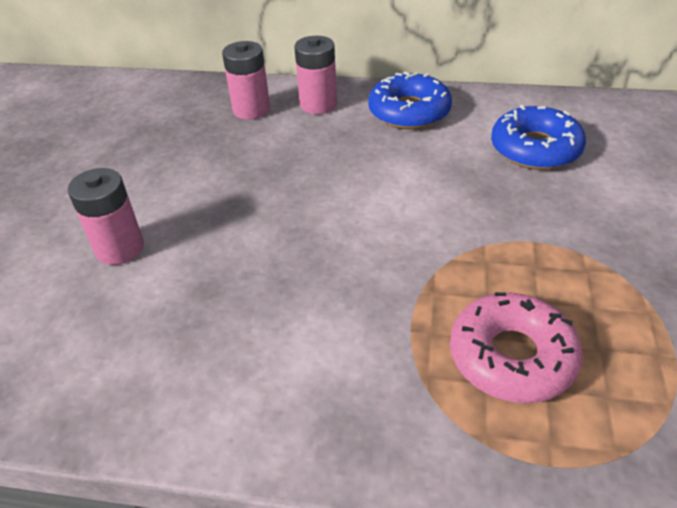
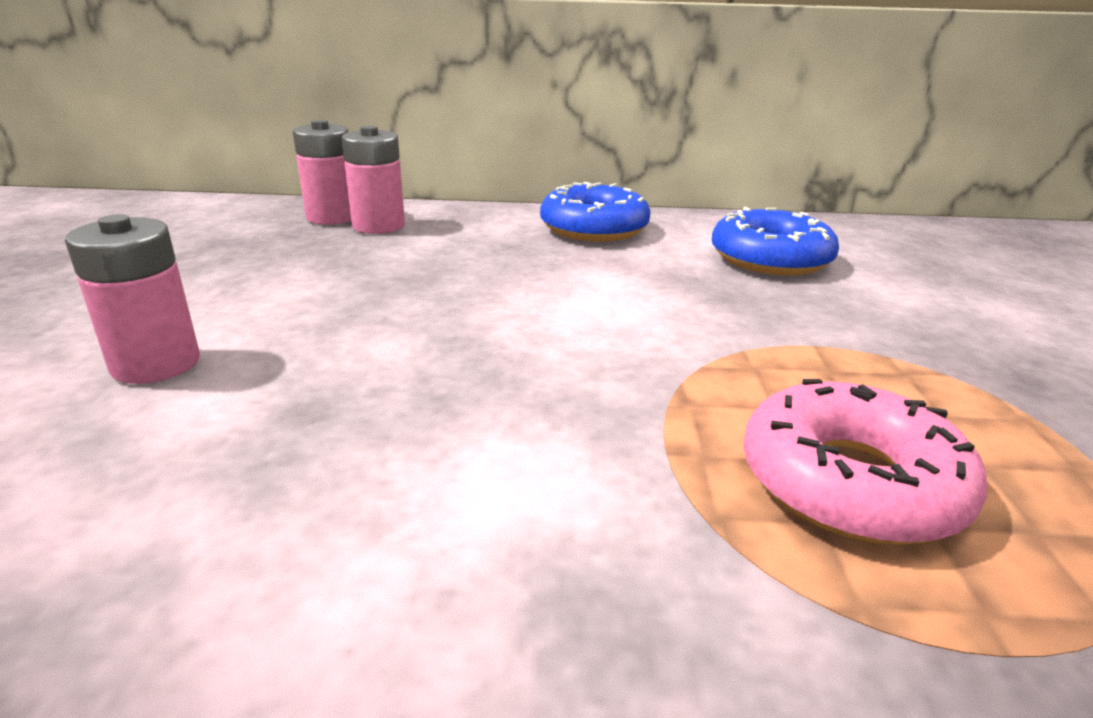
camera: 10 degrees left, 15 degrees down
(318, 104) = (471, 222): pink battery -> pink battery (332, 217)

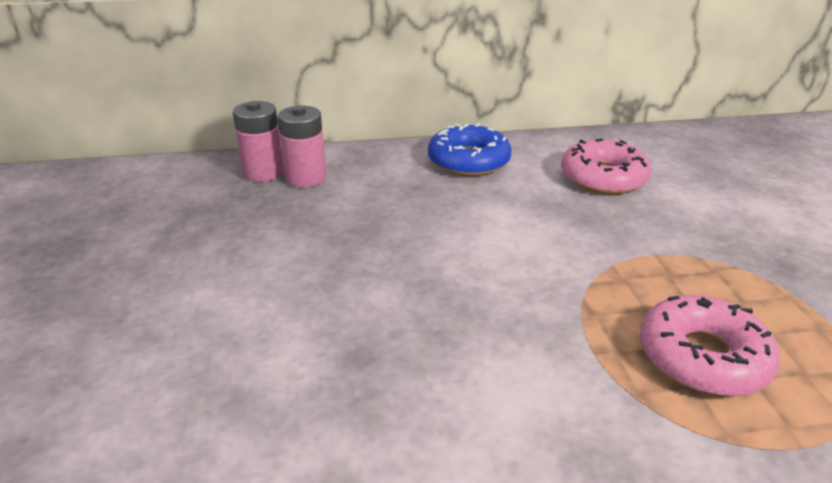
camera: 10 degrees left, 5 degrees up
(156, 364) = (230, 334): pink battery -> none
(770, 258) = (603, 178): blue donut -> pink donut

